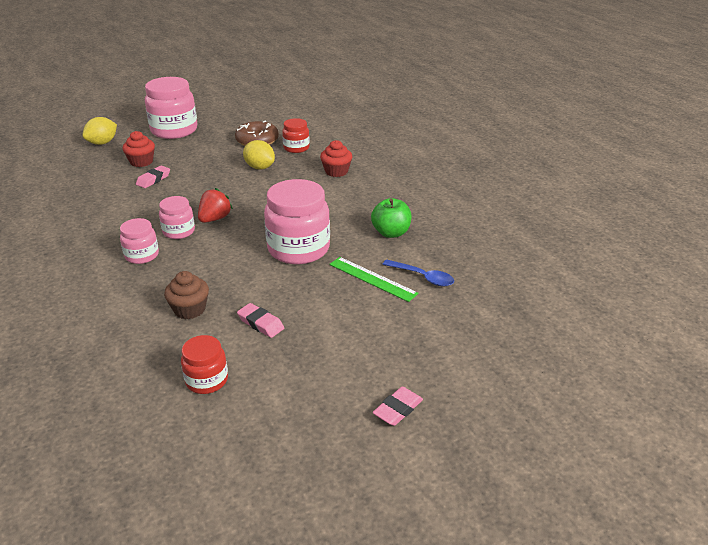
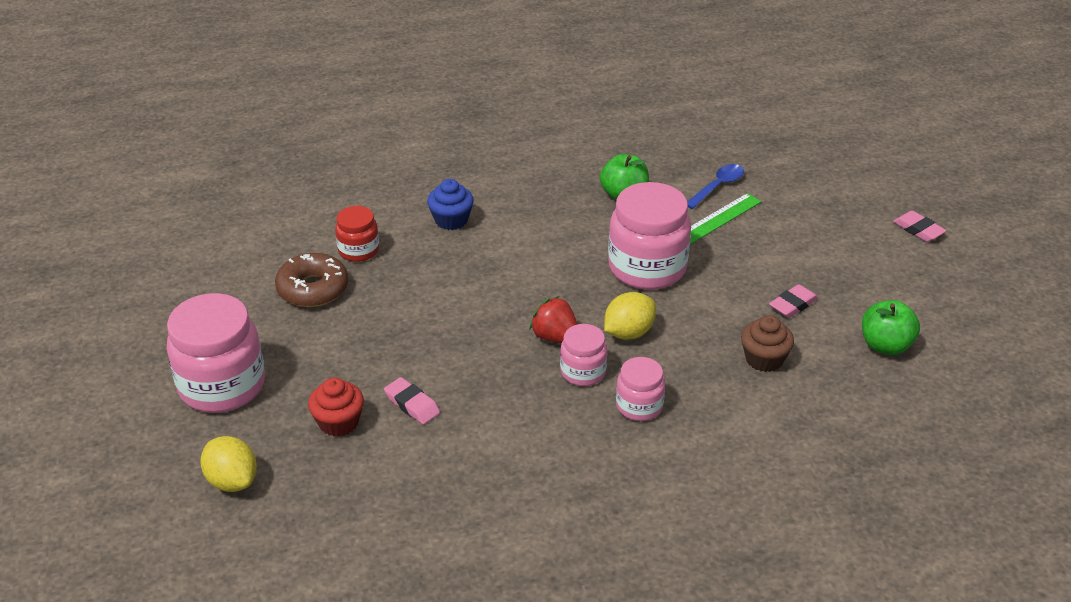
camera: 80 degrees left, 5 degrees up
(207, 380) = (885, 345): red jar -> green apple
(259, 167) = (411, 290): yellow lemon -> yellow lemon (628, 333)
(336, 171) = (451, 220): red cupcake -> blue cupcake

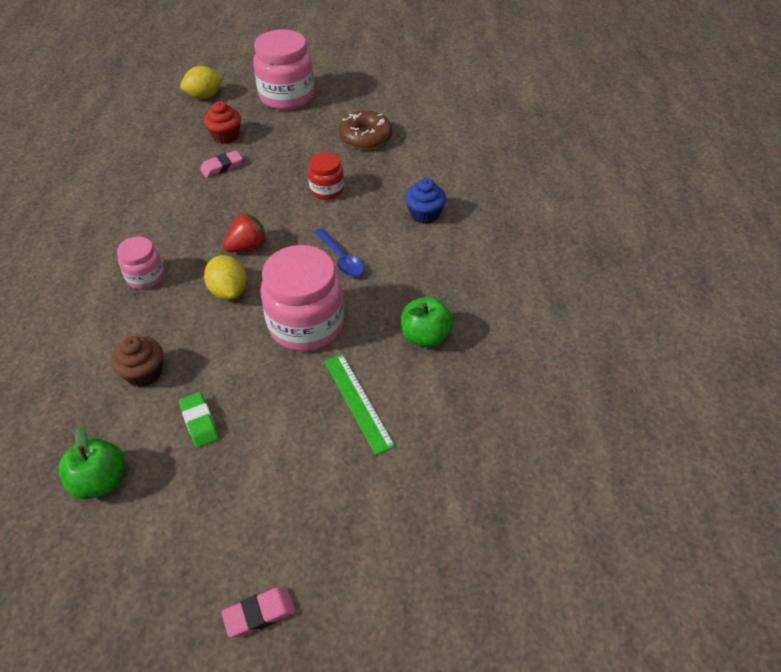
camera: 105 degrees right, 10 degrees up
(358, 250) = (402, 162): red jar -> red jar (327, 190)
(583, 372) = (201, 254): pink jar -> none
(718, 186) = (417, 422): blue spoon -> blue spoon (341, 259)
(793, 305) = (199, 422): pink eraser -> green eraser

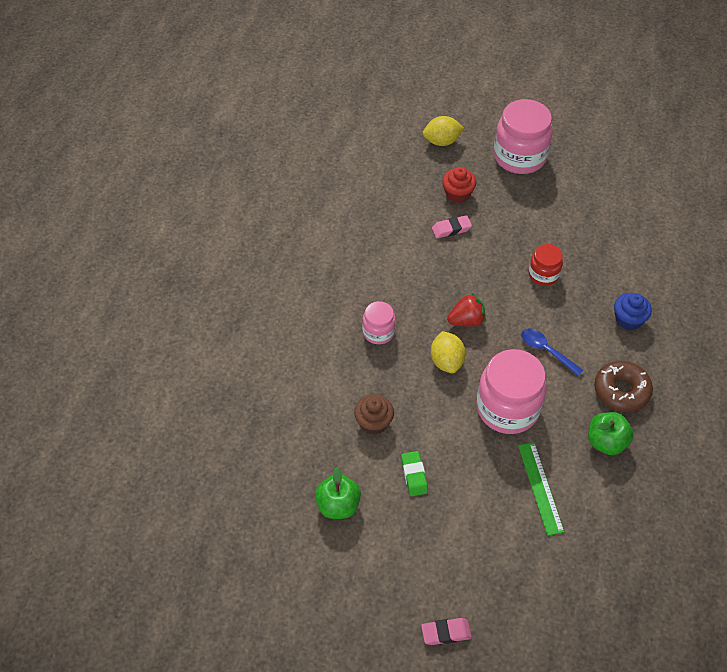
camera: 15 degrees right, 5 degrees up
(341, 259) = (546, 351): blue spoon -> blue spoon turned 150 degrees clockwise
(365, 137) = (588, 221): brown donut -> brown donut (621, 391)

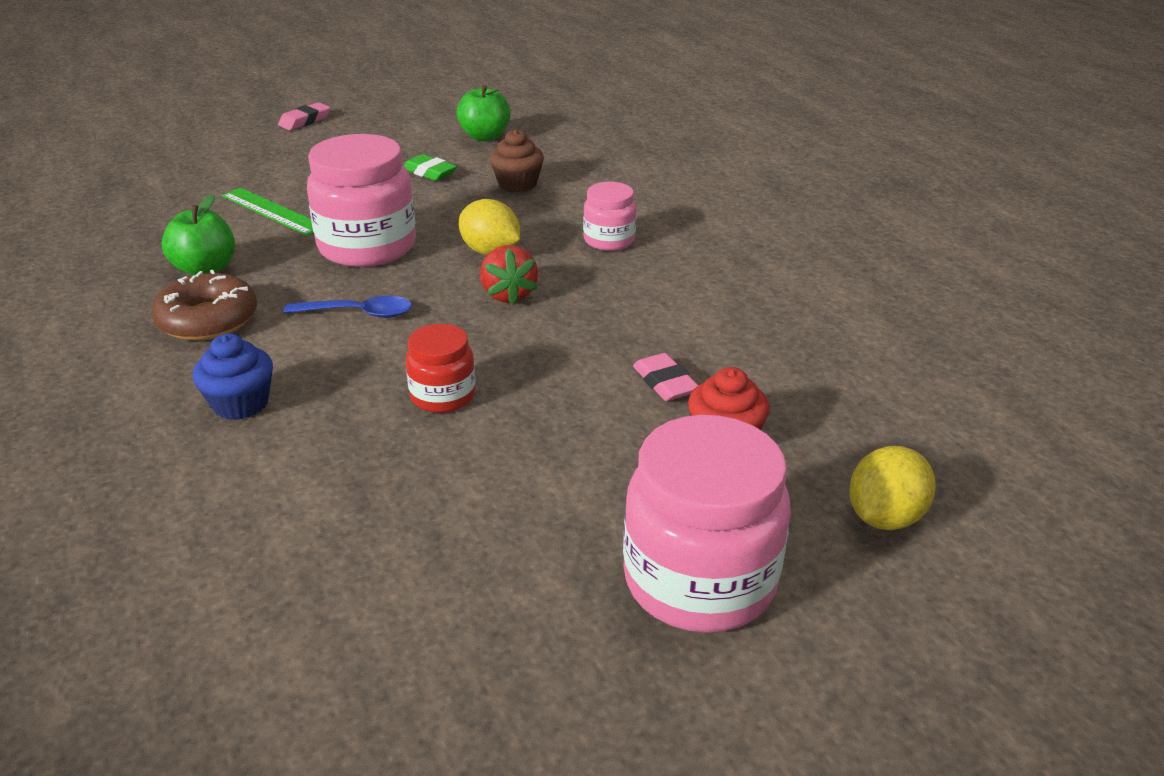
camera: 140 degrees right, 20 degrees down
(451, 229) = (665, 383): pink eraser -> pink eraser turned 60 degrees counterclockwise
(466, 320) = (508, 295): red strawberry -> red strawberry turned 45 degrees counterclockwise

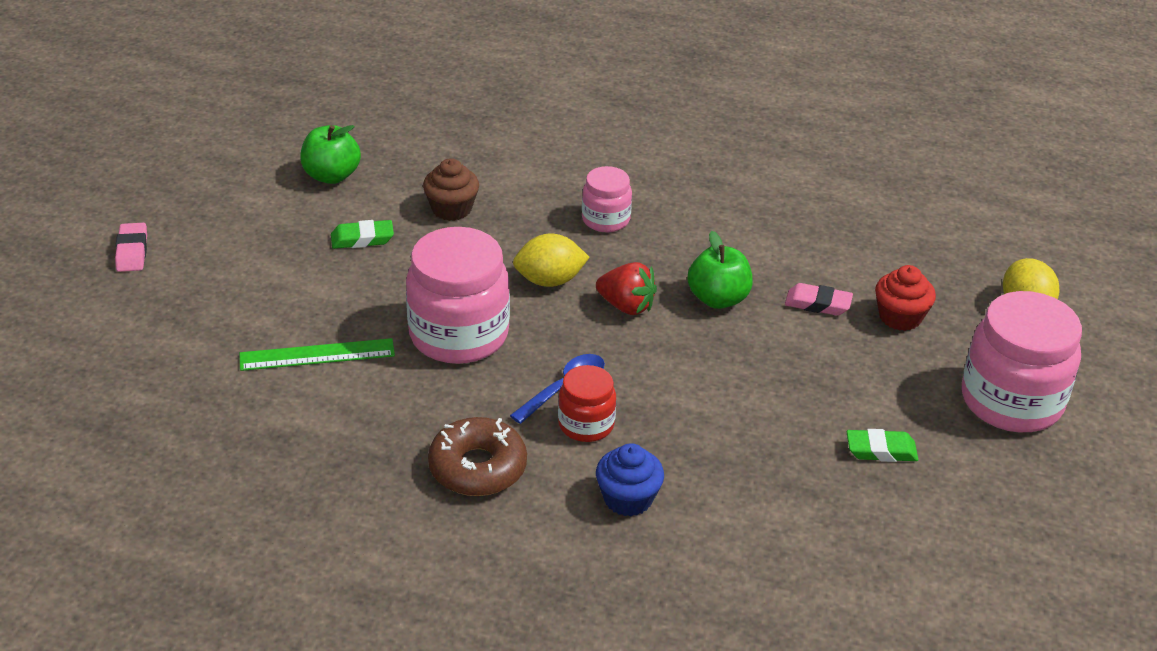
camera: 50 degrees left, 5 degrees up
(205, 269) = (382, 435): green apple -> green apple (718, 299)
(443, 396) = (726, 402): red jar -> red jar (586, 424)
(486, 520) = (881, 450): none -> green eraser

